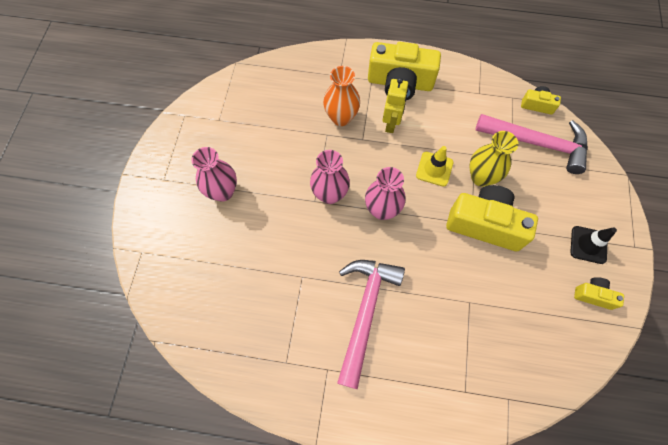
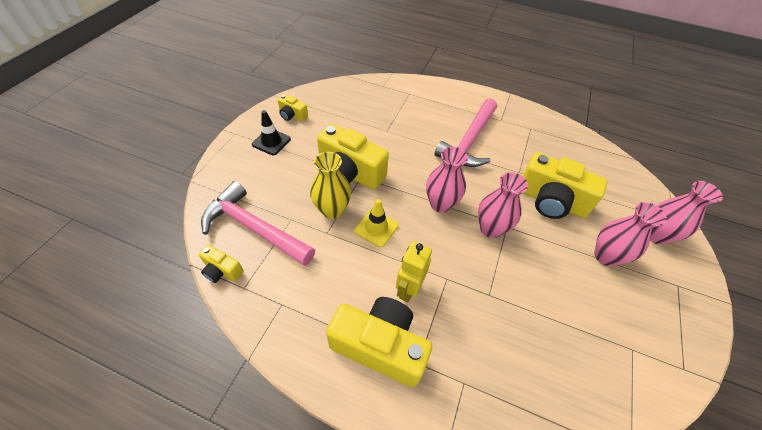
camera: 170 degrees left, 15 degrees down
(166, 227) = (655, 235): none -> pink vase
(269, 243) = (550, 201): none -> yellow camera
(341, 117) = (469, 313): orange vase -> none

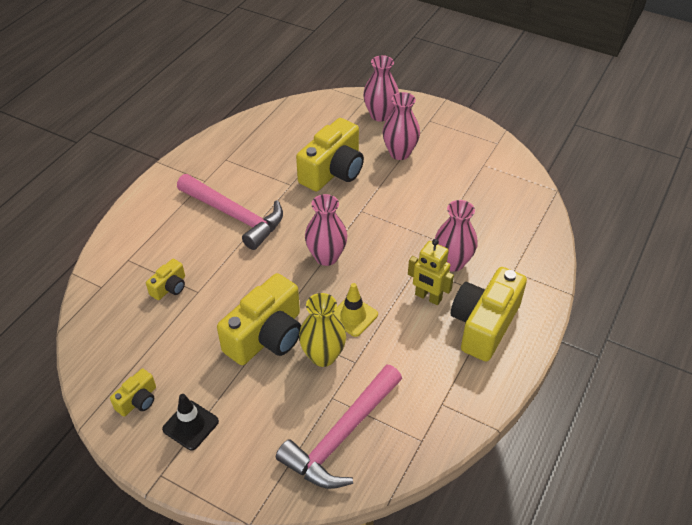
camera: 80 degrees left, 5 degrees down
(222, 270) = (399, 465): yellow camera -> yellow camera (170, 287)
(490, 229) = (362, 223): pink vase -> pink vase (452, 262)

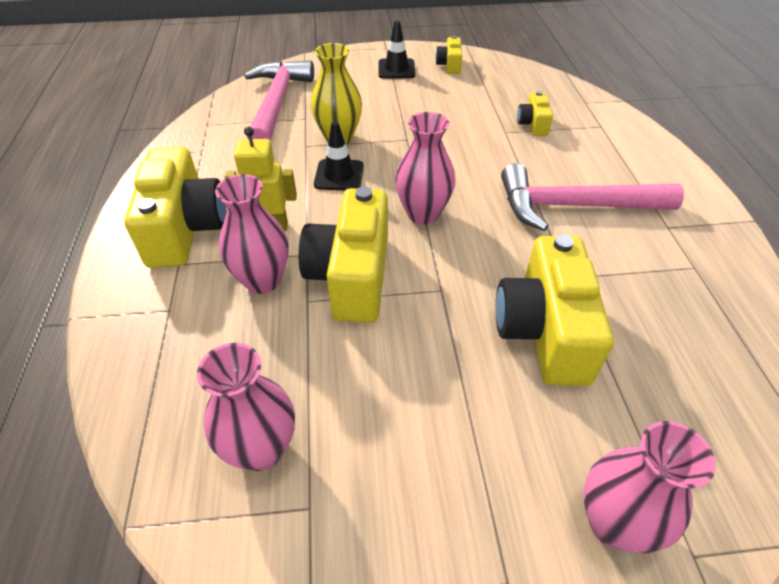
camera: 145 degrees right, 0 degrees up
(266, 336) = (403, 130): yellow camera -> yellow camera (351, 276)
(353, 316) = (339, 175): yellow traffic cone -> black traffic cone
(399, 153) = (483, 435): pink vase -> pink vase (261, 449)

